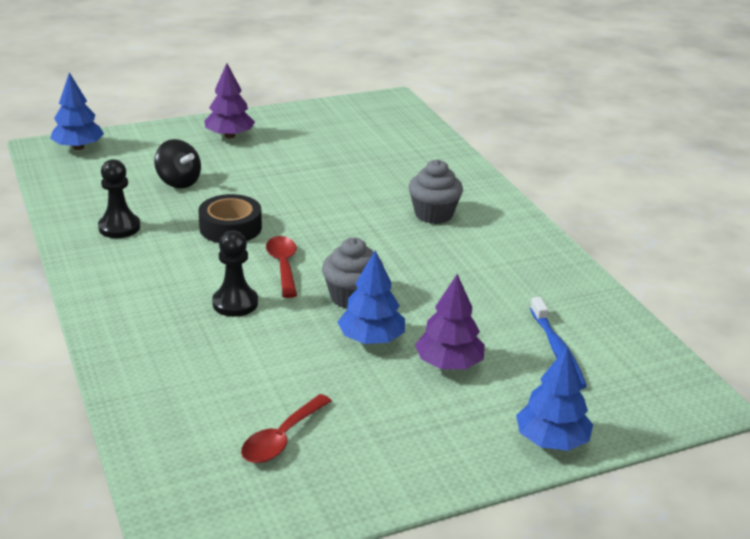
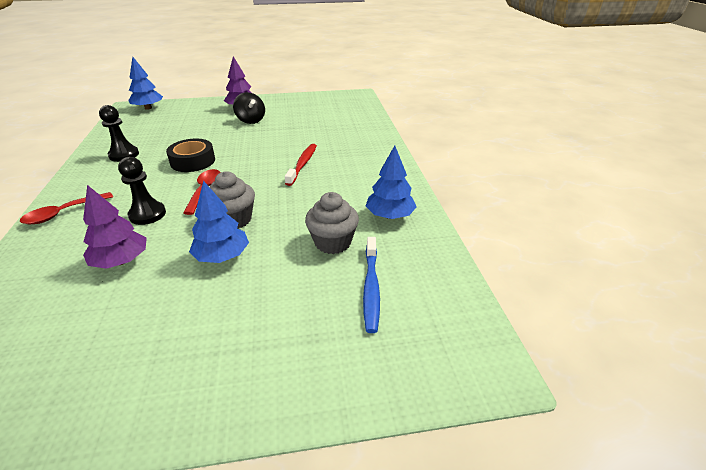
camera: 15 degrees right, 5 degrees up
(178, 182) = (186, 131): black spinning top -> black spinning top (251, 120)
(281, 438) = (73, 343): red spoon -> red spoon (63, 213)
(386, 218) = (302, 164): none -> red toothbrush
(433, 214) = (338, 165): grey cupcake -> grey cupcake (332, 242)
(449, 364) = (269, 288): purple tree -> purple tree (121, 261)
(551, 440) = (312, 390): blue tree -> blue tree (390, 215)

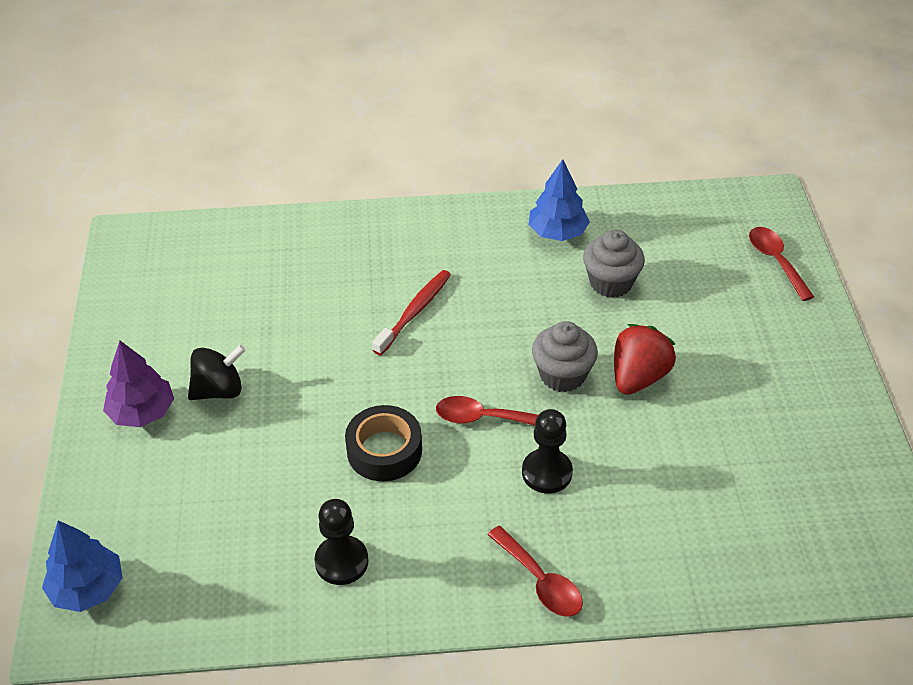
camera: 85 degrees left, 10 degrees up
(121, 261) = (650, 472): purple tree -> none
(222, 256) = (638, 377): blue tree -> red strawberry
(302, 164) = (414, 312): red toothbrush -> red toothbrush turned 105 degrees clockwise
(371, 288) = (684, 257): blue toothbrush -> none
(375, 365) = (776, 261): none -> red spoon

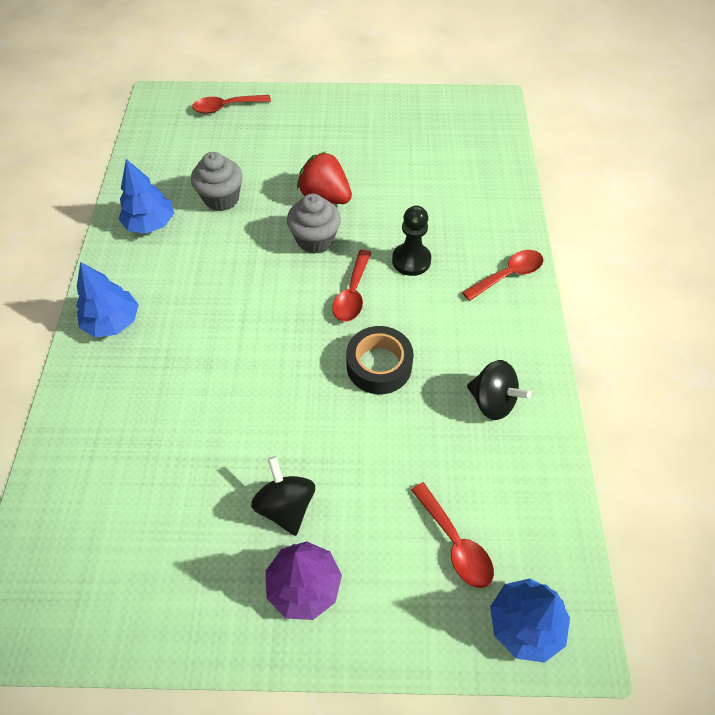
camera: 85 degrees left, 10 degrees up
(173, 528) = (455, 543): none -> red spoon
(341, 561) = (492, 401): black pawn -> black spinning top
(414, 312) = (219, 334): red toothbrush -> none
(420, 232) = (112, 322): none -> blue tree

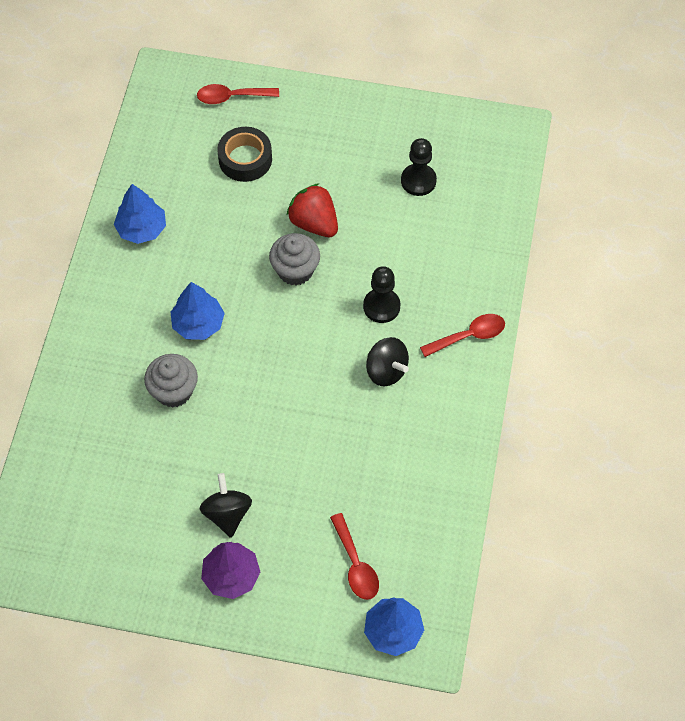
camera: 10 degrees right, 5 degrees up
(112, 322) = (100, 327): blue tree -> blue tree (198, 324)
(221, 198) = (213, 210): grey cupcake -> grey cupcake (174, 391)
(352, 294) = (319, 333): red spoon -> none
(379, 365) = (328, 406): black tape -> black tape (245, 159)
(417, 150) = (418, 181): none -> black pawn
(492, 401) = (418, 455): black spinning top -> black spinning top (386, 371)

